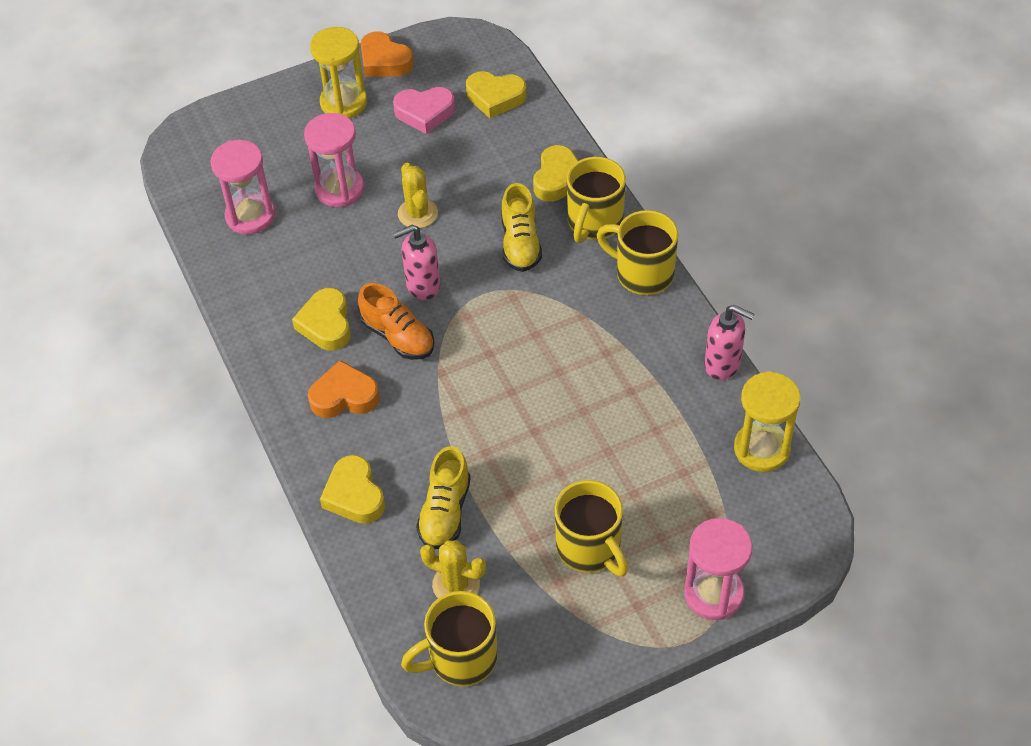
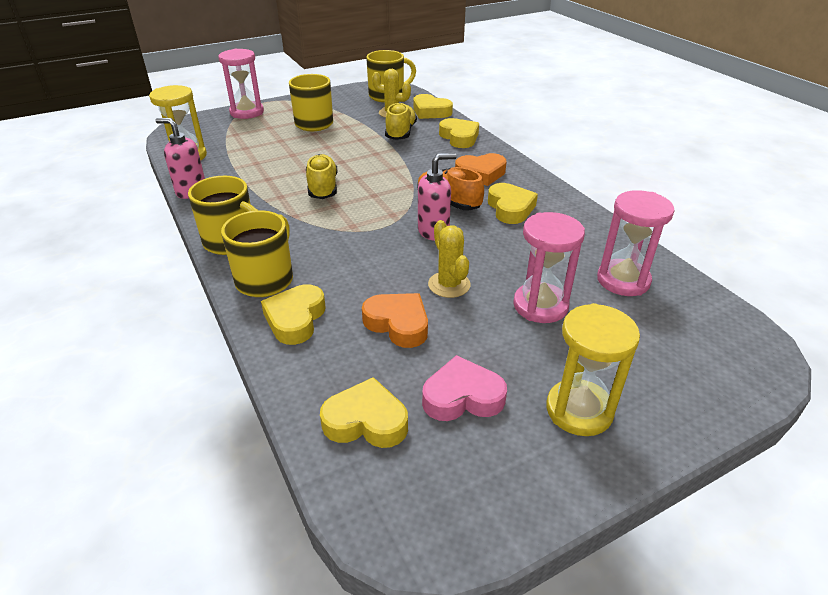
camera: 175 degrees right, 15 degrees down
(384, 61) = (543, 484): orange heart -> orange heart (398, 324)
(387, 588) = (430, 112): none -> yellow heart
(520, 243) = (343, 262): yellow shoe -> yellow shoe (323, 188)

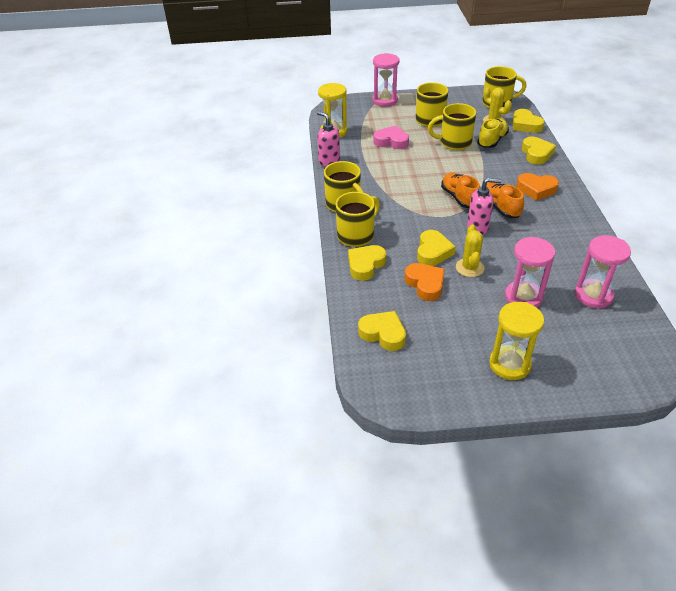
camera: 25 degrees right, 5 degrees up
(323, 188) = (416, 177): yellow shoe -> none
(355, 142) = (454, 143): none -> yellow mug
(391, 201) = (459, 198): none -> orange shoe
(462, 397) = (443, 337): pink heart -> pink heart (391, 141)
(510, 208) = (543, 222): yellow heart -> yellow heart (433, 252)

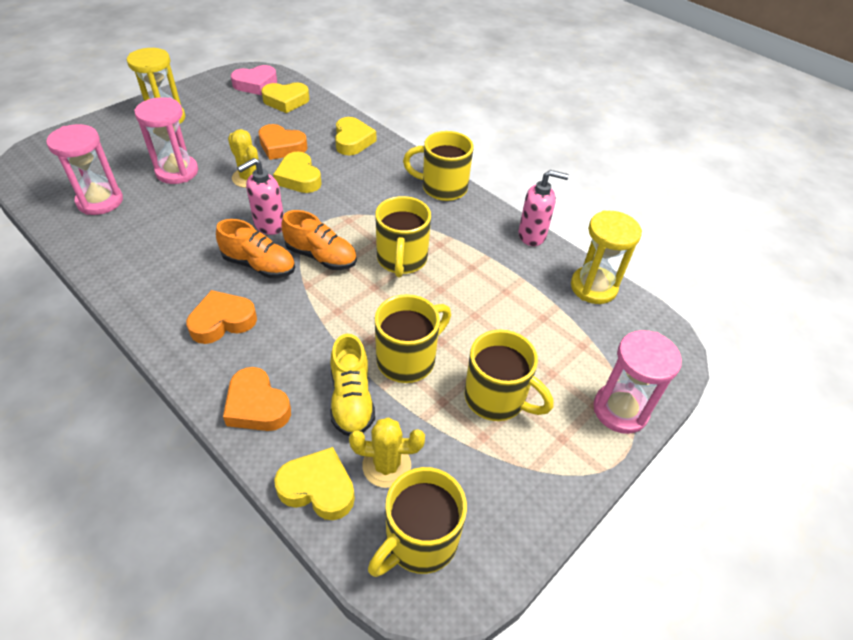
camera: 135 degrees right, 5 degrees up
(356, 235) = (391, 162): yellow mug -> yellow mug (401, 260)
(391, 141) = (499, 311): pink heart -> pink heart (255, 84)
(536, 154) = (257, 406): yellow heart -> orange heart

